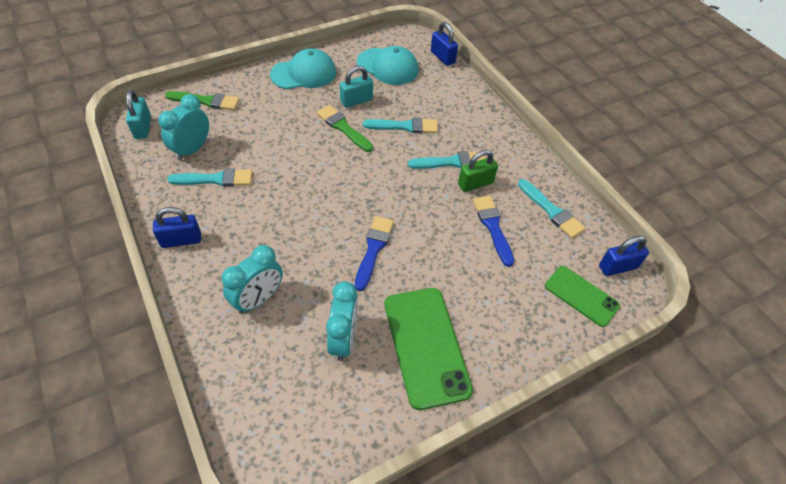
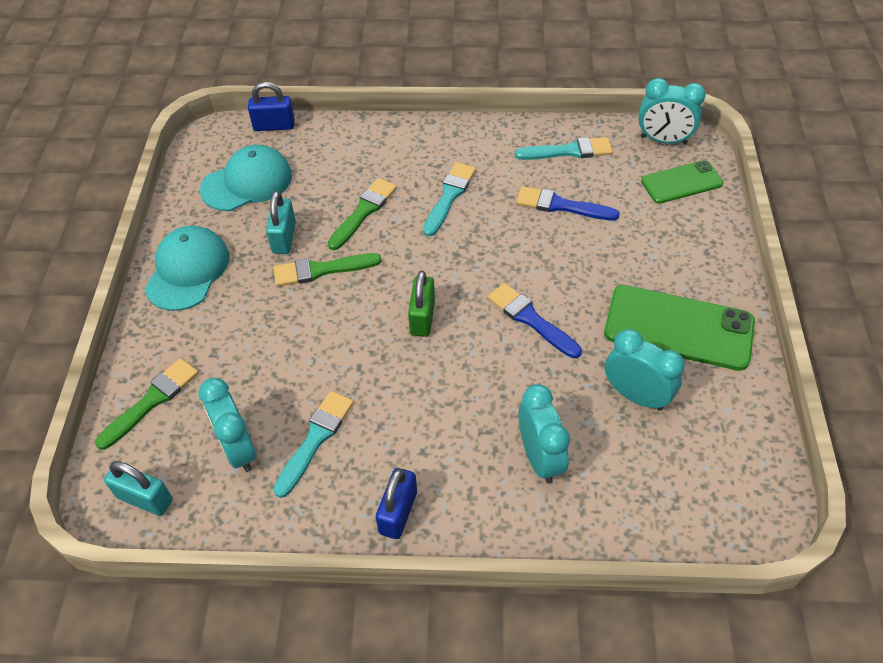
camera: 55 degrees left, 0 degrees up
(404, 126) = (363, 212): turquoise brush -> green brush
(475, 183) = (494, 191): green padlock -> green padlock (422, 317)
(617, 267) = (663, 140): blue padlock -> turquoise clock

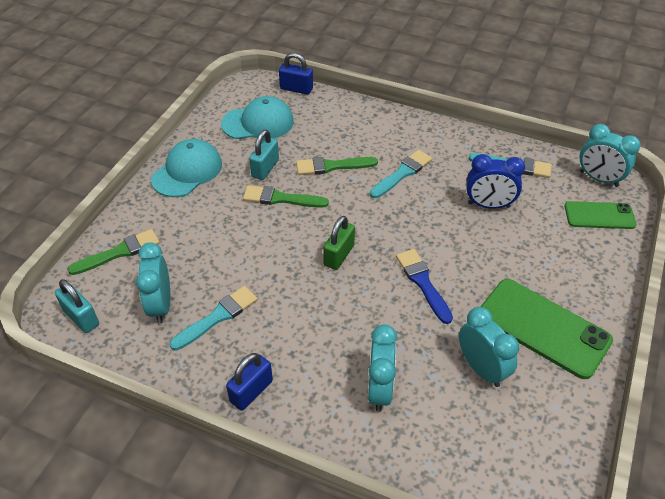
camera: 20 degrees right, 5 degrees down
(363, 212) = (332, 166): green brush -> green brush turned 150 degrees counterclockwise
(561, 206) = (488, 205): blue brush -> blue clock

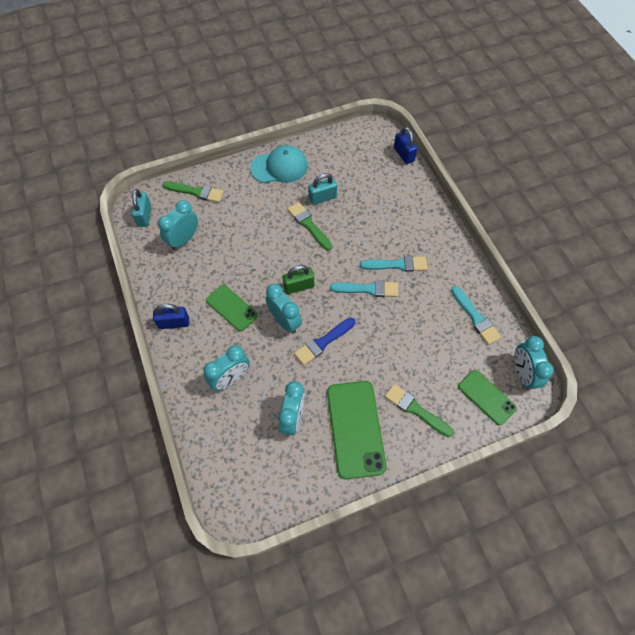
camera: 45 degrees right, 15 degrees up
(217, 317) = (201, 269): turquoise brush -> turquoise brush (368, 289)
(258, 123) = (353, 163): turquoise cap -> none
(296, 326) = (231, 308): none -> green phone
(332, 166) = (361, 226): green brush -> green brush (415, 409)
(364, 294) = (285, 321): none -> turquoise clock
(423, 283) = (323, 342): blue brush -> blue brush turned 150 degrees counterclockwise
(488, 205) = (423, 329): blue clock -> none

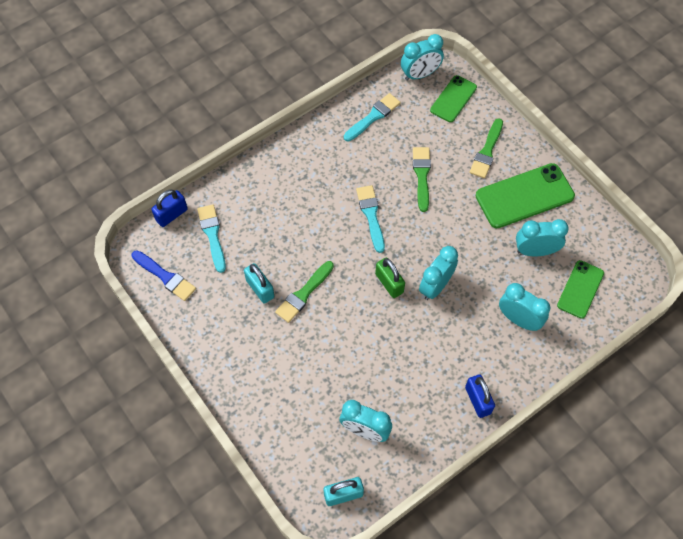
camera: 105 degrees left, 0 degrees up
(196, 192) = (288, 442): green brush -> green brush (422, 175)
(231, 308) = (438, 344): green phone -> green phone (580, 289)
(279, 167) = (223, 351): turquoise cap -> none
(323, 342) = (447, 243): blue brush -> blue brush (165, 277)
(397, 264) = (332, 194): turquoise brush -> turquoise brush (212, 235)

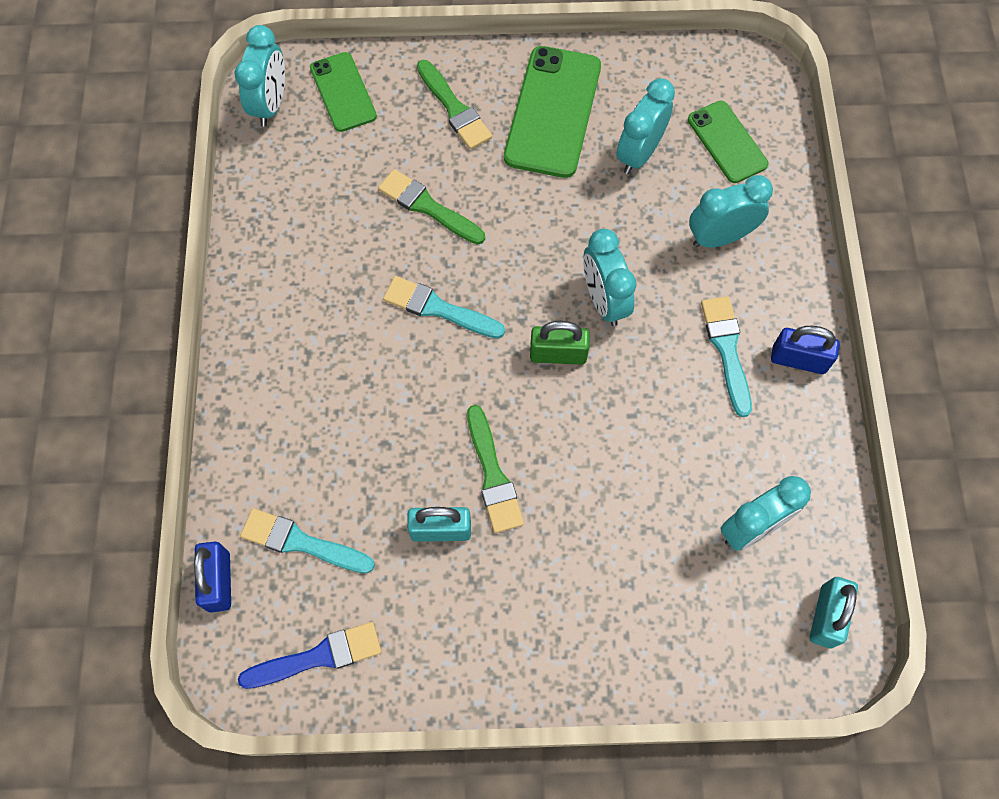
camera: 55 degrees left, 5 degrees up
(373, 116) = (286, 204): turquoise brush -> turquoise brush (726, 350)

